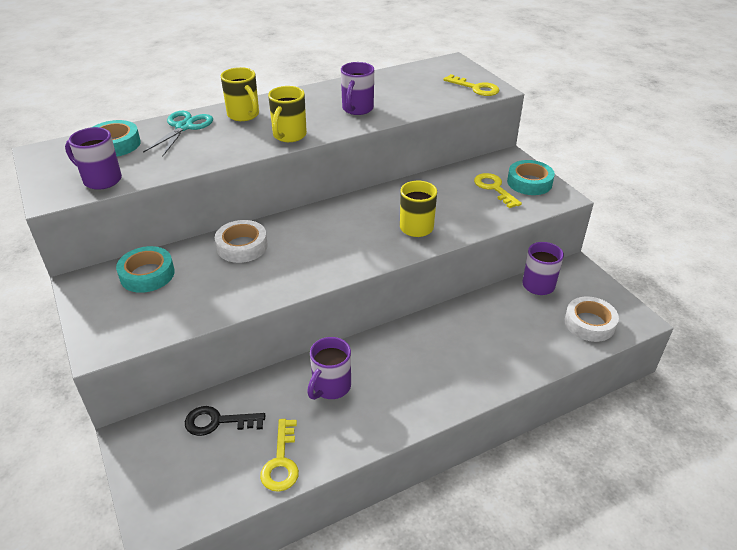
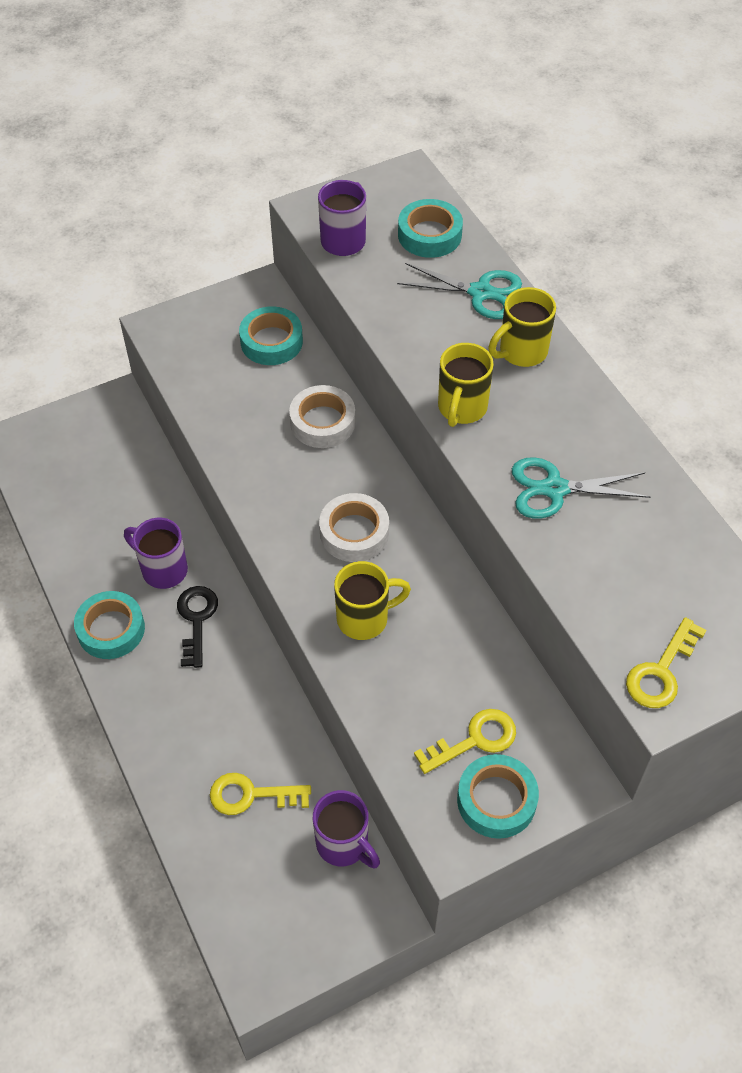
camera: 90 degrees right, 15 degrees up
(217, 422) = (126, 469): black key -> black key (196, 619)
(281, 462) = (66, 529): yellow key -> yellow key (250, 795)
(289, 136) = (461, 408): yellow mug -> yellow mug turned 90 degrees counterclockwise
(357, 109) = (555, 489): purple mug -> turquoise scissors
(389, 417) = (111, 629): none -> turquoise tape
(589, 323) = (252, 902): white tape -> white tape (354, 533)

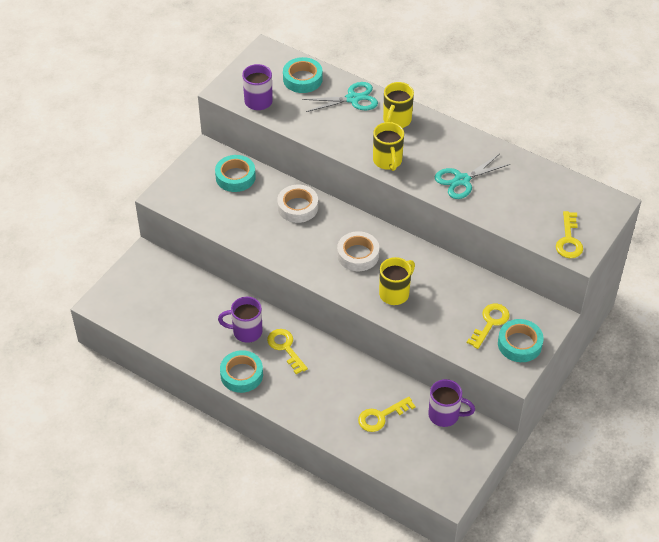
camera: 30 degrees left, 5 degrees down
(196, 619) = (285, 348): black key -> yellow key

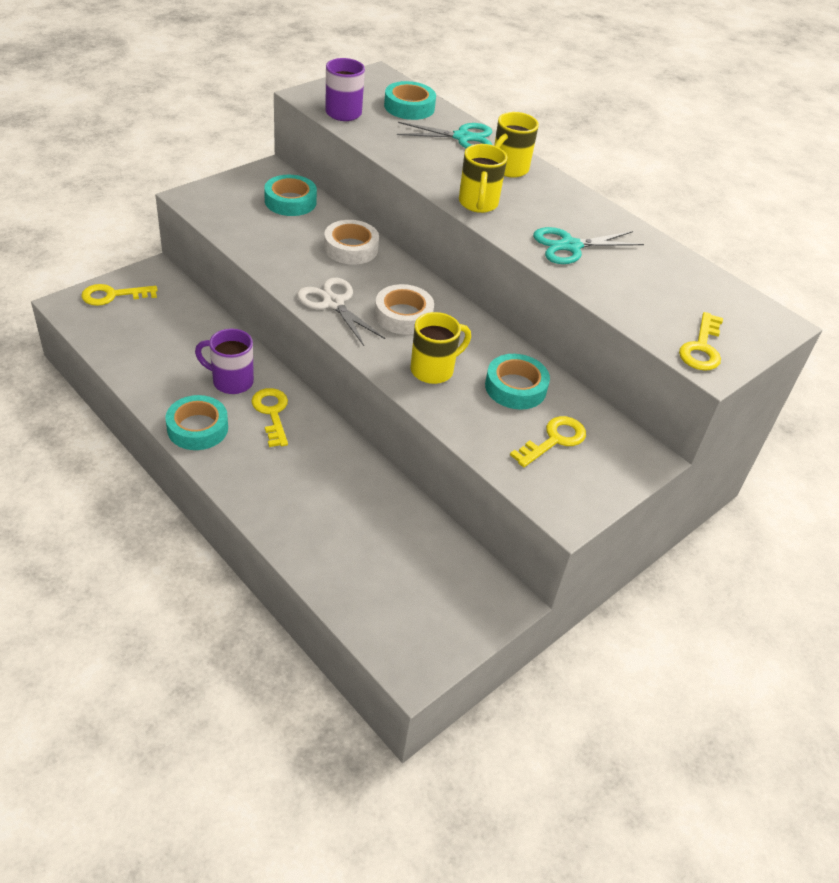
camera: 10 degrees right, 5 degrees down
(307, 259) = (333, 303): none -> white scissors
(381, 416) = (360, 532): yellow key -> yellow key (112, 295)
(445, 415) = (452, 556): purple mug -> none
(519, 344) = (588, 478): turquoise tape -> turquoise tape (515, 387)

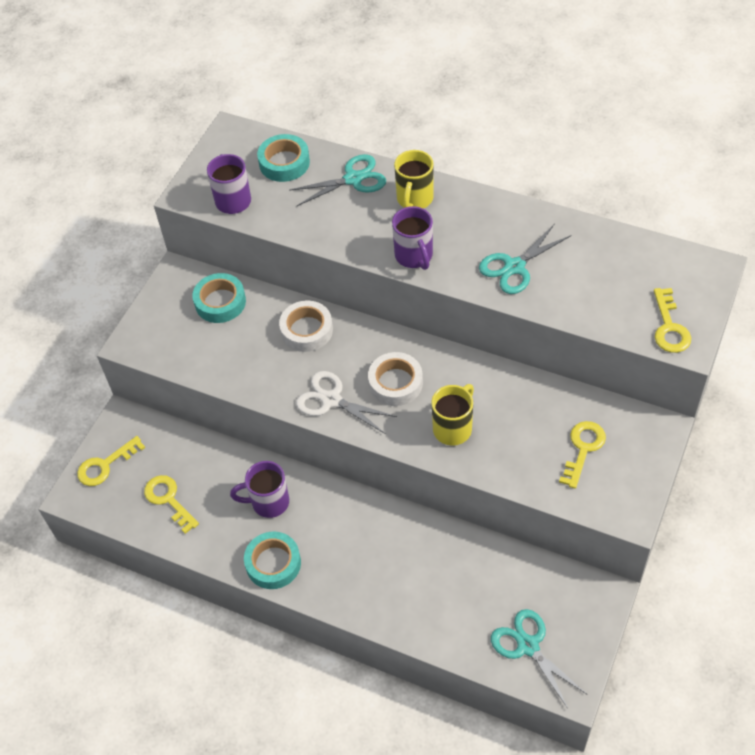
camera: 15 degrees left, 10 degrees up
(272, 413) = (322, 516): yellow key -> yellow key (168, 499)
(394, 610) = (528, 646): none -> turquoise scissors
(478, 204) = (414, 256): yellow mug -> purple mug
(515, 387) = (526, 412): turquoise tape -> none

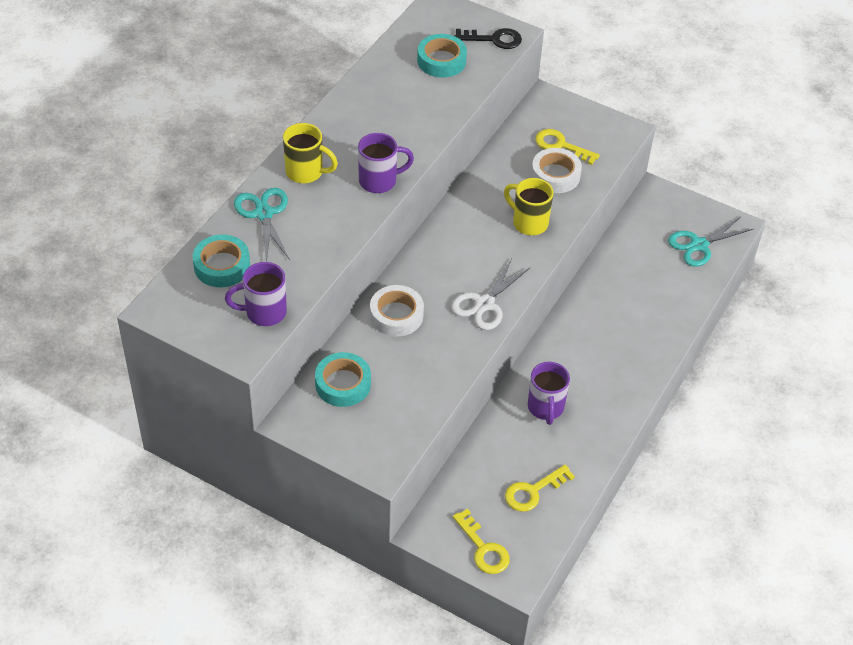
camera: 90 degrees left, 5 degrees down
(273, 563) = (612, 409): turquoise tape -> turquoise tape (441, 61)
(395, 383) = (473, 255): white tape -> white tape (555, 175)
(514, 267) = (408, 117): turquoise scissors -> none
(669, 327) = (494, 39): yellow key -> black key

